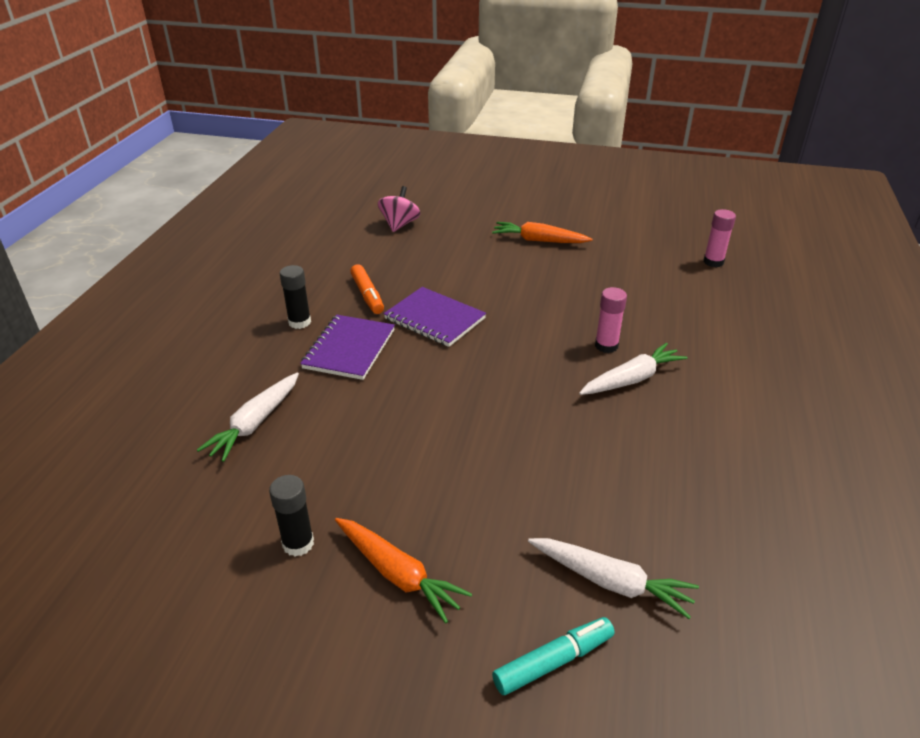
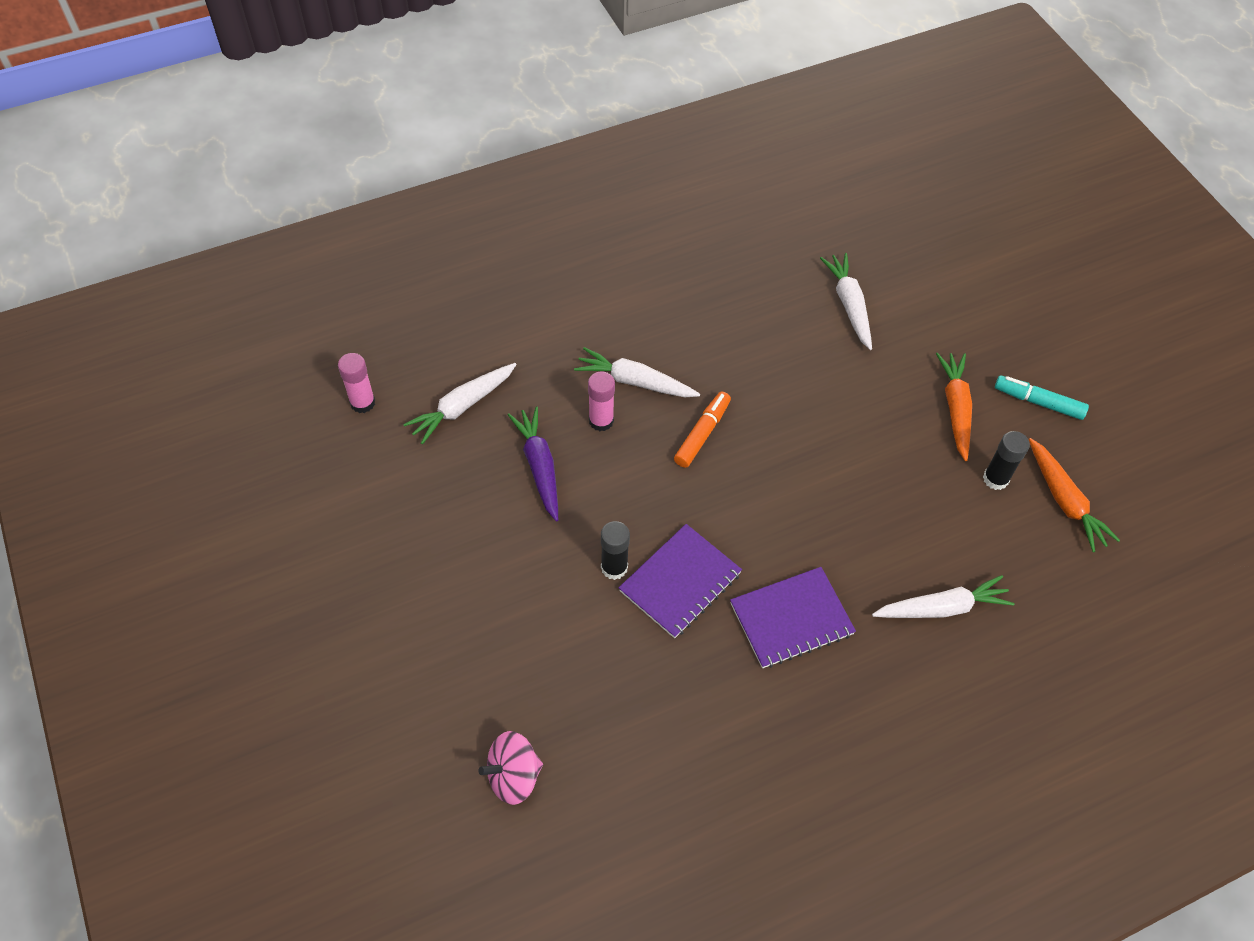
camera: 130 degrees left, 20 degrees up
(299, 322) = (796, 702): black glue stick -> black glue stick (614, 567)
(367, 295) = (695, 679): orange marker -> orange marker (702, 434)
(434, 319) = (680, 582): purple notebook -> purple notebook turned 45 degrees clockwise
(539, 240) = (435, 587): orange carrot -> orange carrot (1064, 501)
(553, 661) = (926, 305): turquoise marker -> turquoise marker (1038, 402)
(590, 304) = (539, 467): none -> purple carrot
(676, 295) = (462, 406): none -> white carrot

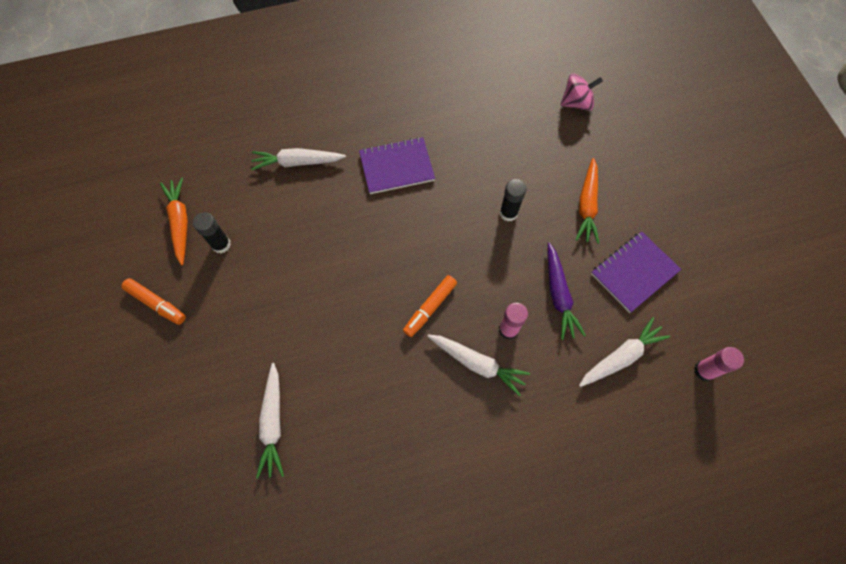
camera: 170 degrees left, 10 degrees up
(680, 582) = (465, 198): purple notebook -> purple notebook (634, 272)
(955, 409) = (225, 306): orange carrot -> orange carrot (587, 205)
(1038, 402) = (156, 303): turquoise marker -> orange marker

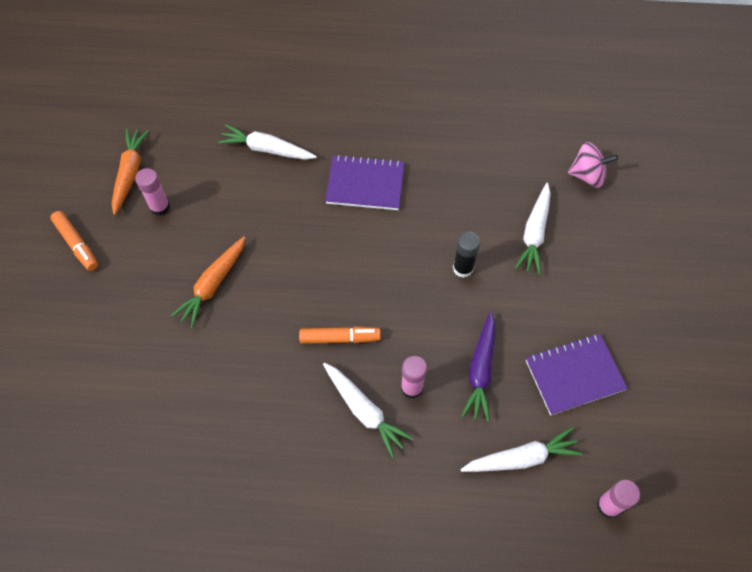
camera: 20 degrees right, 5 degrees down
(221, 244) = (160, 207): black glue stick -> pink glue stick
(273, 423) = (138, 396): white carrot -> white carrot (534, 233)
(430, 308) = (339, 338): orange marker -> orange marker turned 150 degrees counterclockwise
(587, 205) = (552, 287): orange carrot -> orange carrot (213, 285)

